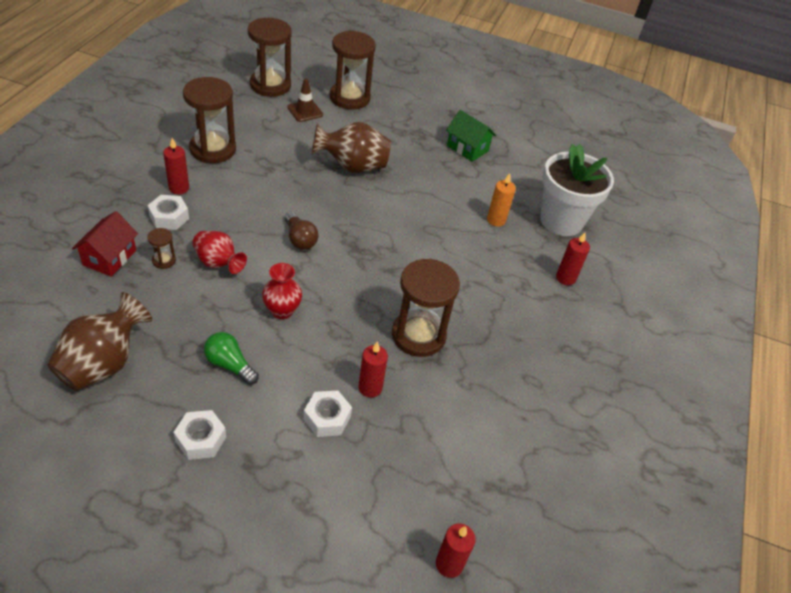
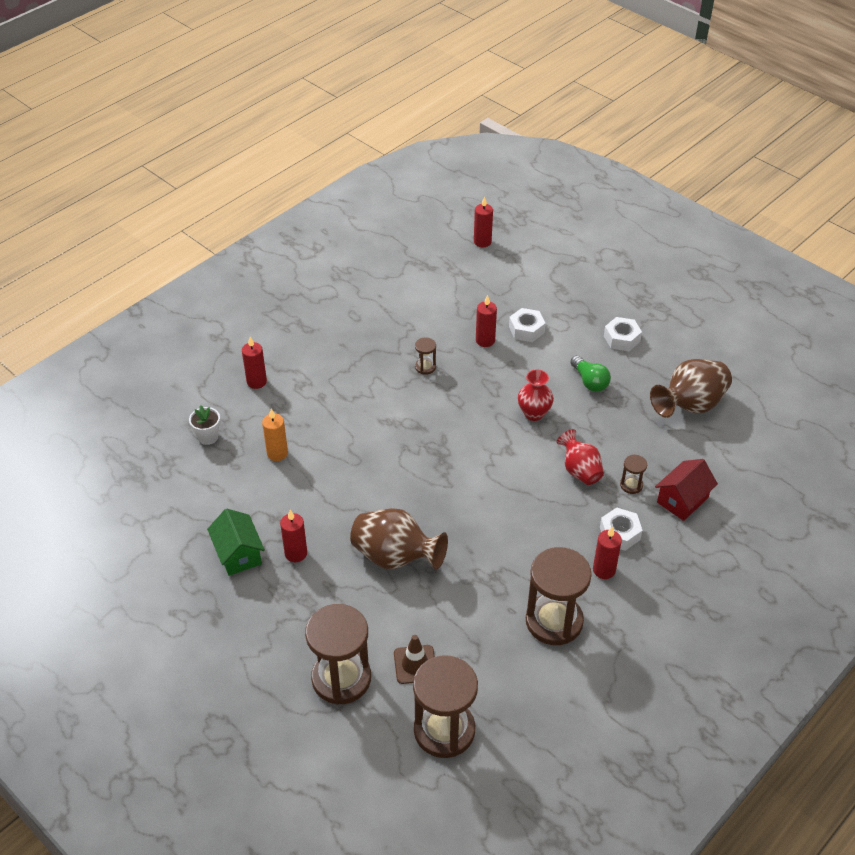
camera: 150 degrees left, 0 degrees up
(300, 239) = (492, 478): brown light bulb -> none
(418, 335) = (425, 367): brown hourglass -> brown hourglass, size x0.43
(427, 156) = (296, 553): none -> red candle
(561, 221) = (208, 437): white flower pot -> white flower pot, size x0.42

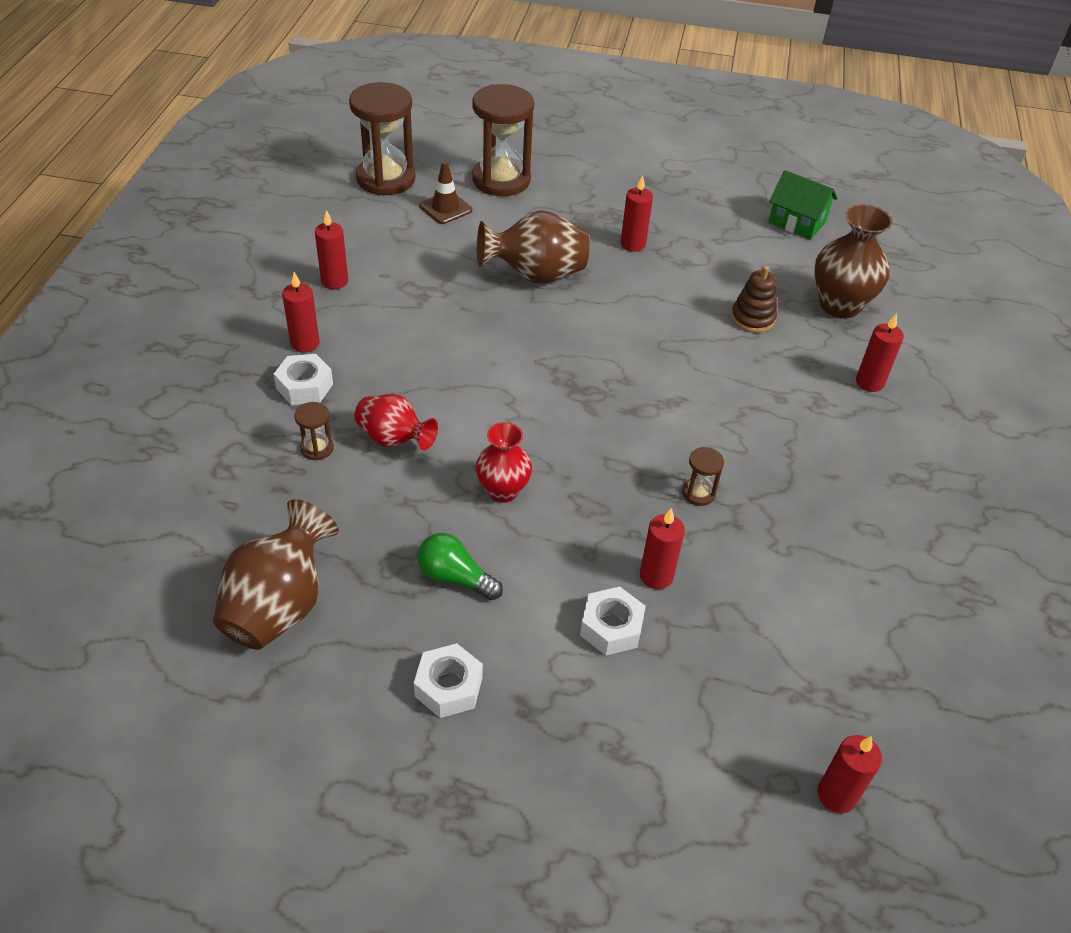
camera: 145 degrees right, 0 degrees up
(208, 437) = (839, 305): white flower pot -> brown vase
(238, 554) = (683, 225): green house -> green house (797, 222)
(277, 453) = (752, 318): orange candle -> brown stacking toy
(554, 621) = (334, 281): brown hourglass -> red candle
(682, 500) = (239, 456): red house -> none

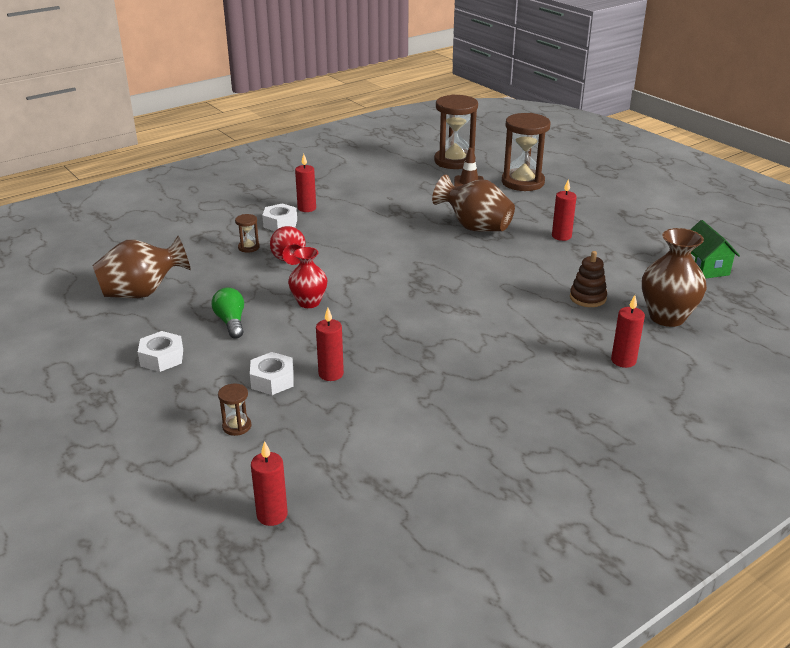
camera: 45 degrees right, 15 degrees down
(334, 281) = (360, 191): red candle -> none
(698, 493) = (414, 354): brown hourglass -> brown hourglass (237, 426)

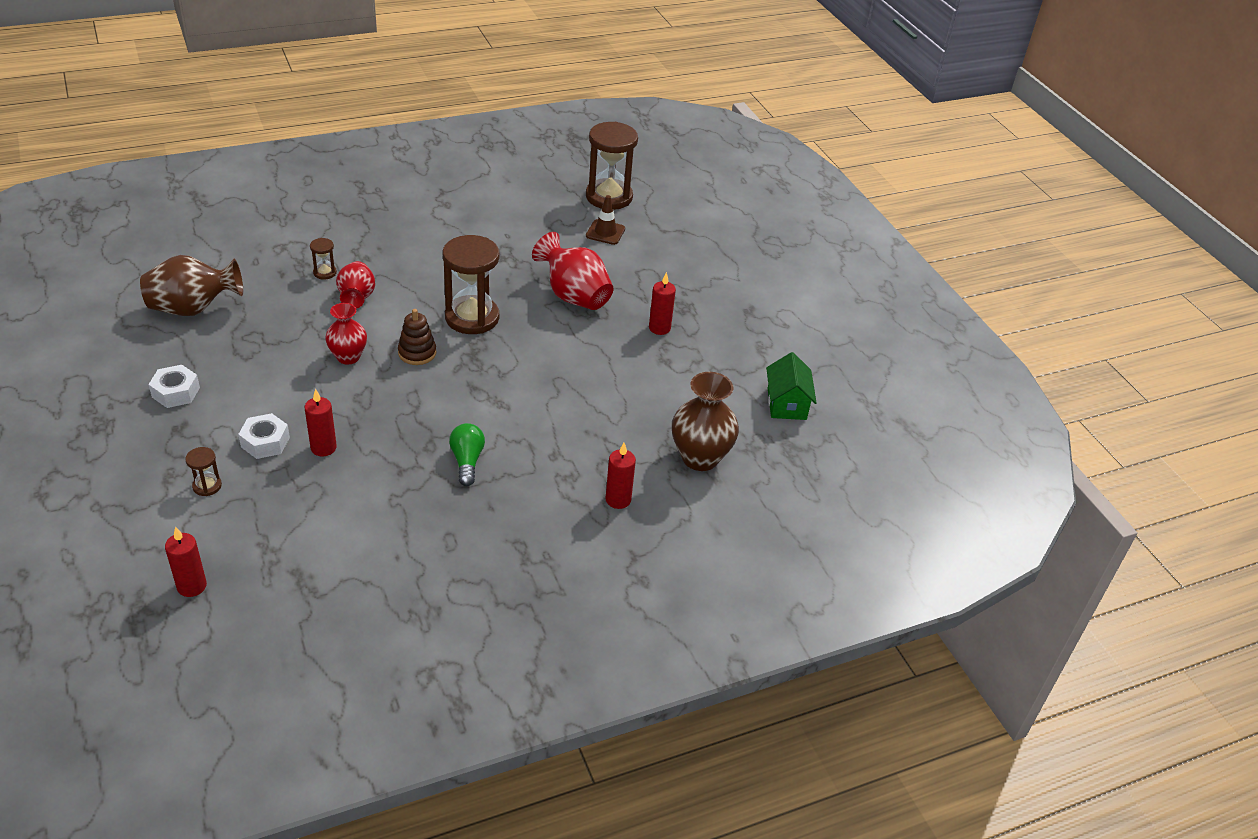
camera: 10 degrees right, 10 degrees up
(231, 322) = (260, 364): green light bulb -> green light bulb (467, 461)
(280, 223) = (373, 247): white nut -> none
(307, 208) = (411, 232): red candle -> none
(475, 227) = (574, 296): brown vase -> red vase
(522, 182) = (666, 243): brown hourglass -> brown hourglass (472, 317)
(587, 298) = (633, 415): brown stacking toy -> brown stacking toy (417, 353)

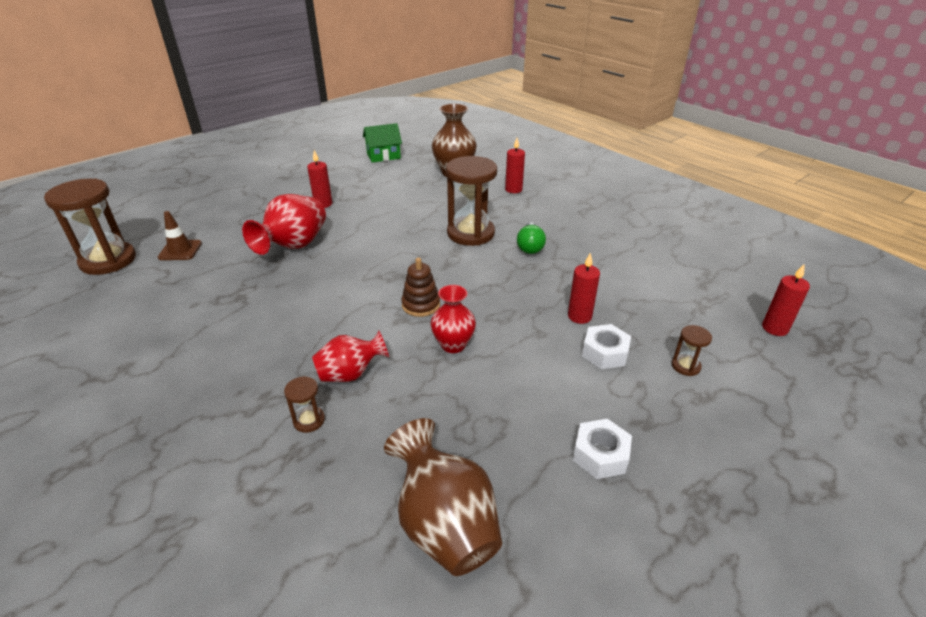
camera: 105 degrees left, 5 degrees down
(467, 461) = (530, 246): green light bulb -> green light bulb turned 60 degrees counterclockwise
(472, 317) = (350, 289): brown hourglass -> brown hourglass (470, 233)

